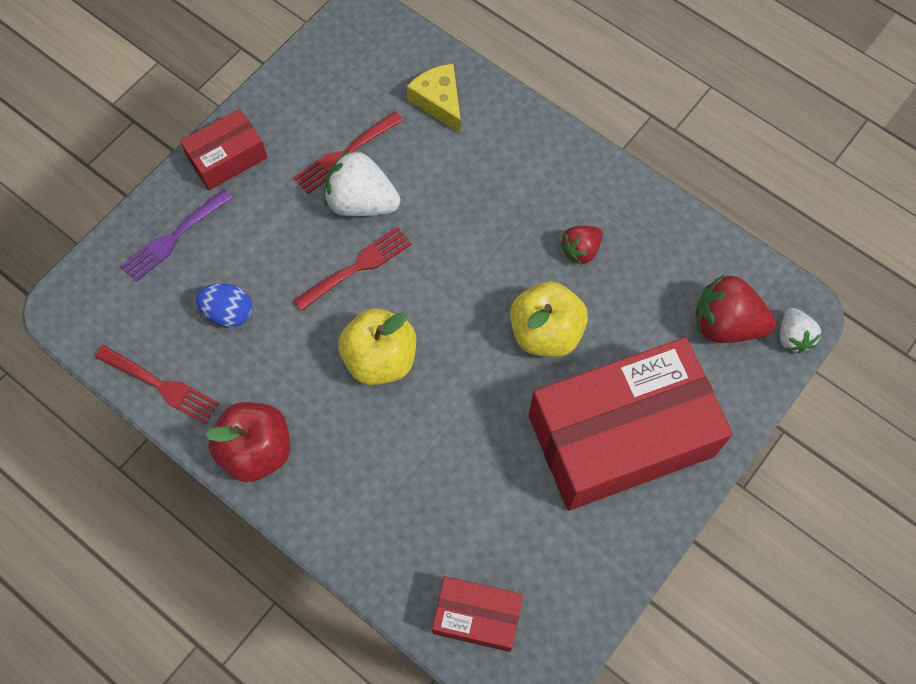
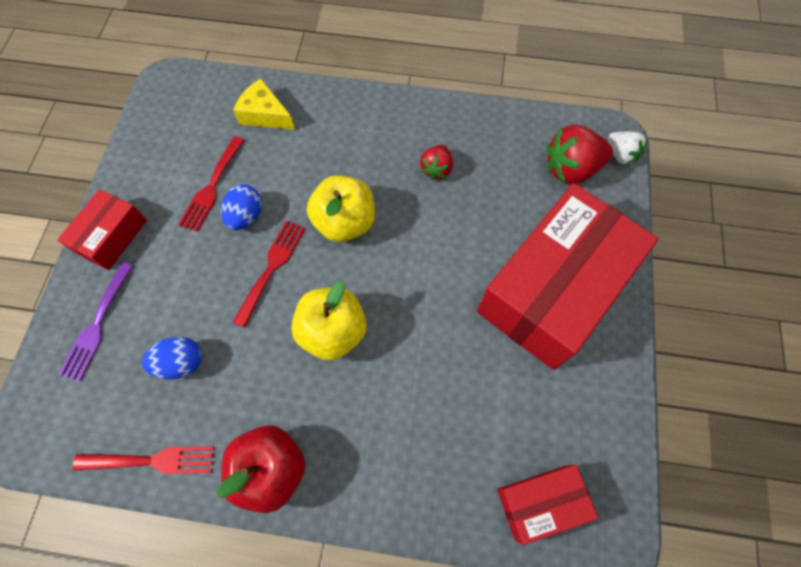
camera: 30 degrees left, 0 degrees up
(361, 202) = (246, 216): white strawberry -> blue egg
(545, 332) = (449, 242): yellow apple -> yellow apple (345, 222)

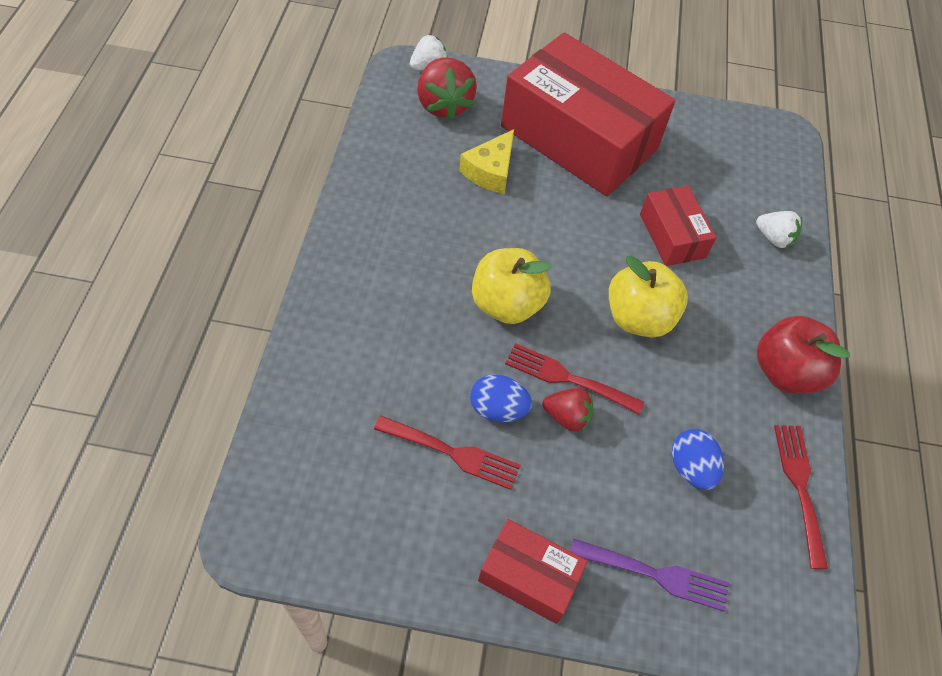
camera: 95 degrees left, 10 degrees down
(265, 114) = (337, 393): yellow cheese -> yellow cheese (490, 171)
(436, 169) = (437, 214): red strawberry -> red strawberry (567, 417)
(441, 488) = (774, 238): none -> white strawberry
(540, 502) = (770, 173): red box -> red box (672, 236)

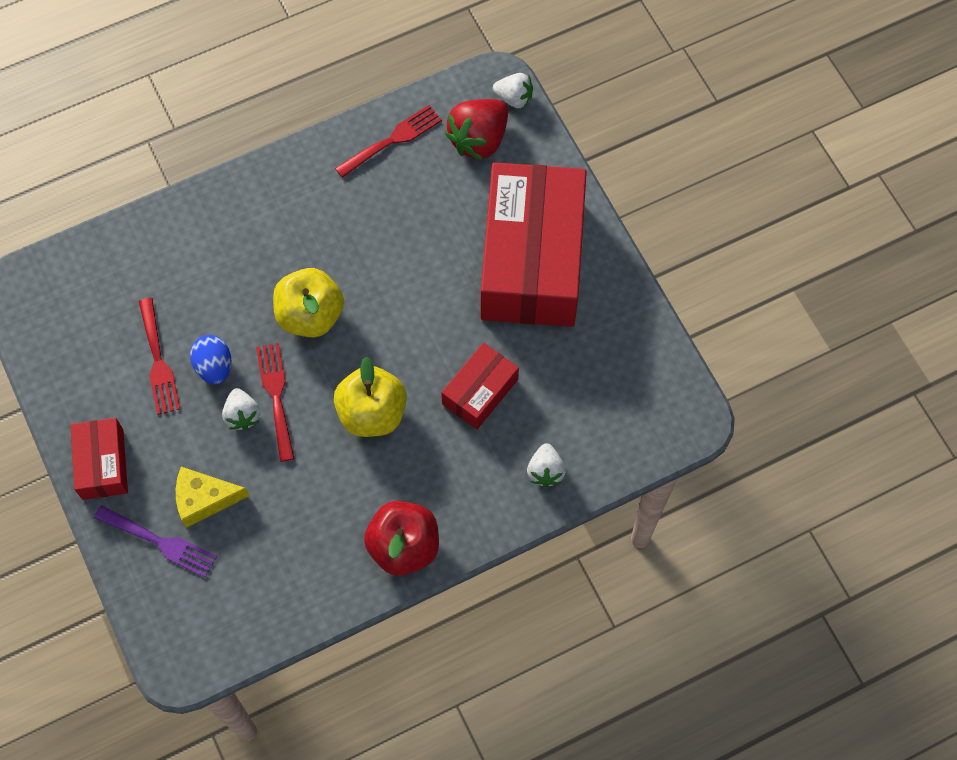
camera: 60 degrees right, 10 degrees up
(490, 171) = (435, 220): yellow cheese -> yellow cheese (204, 499)
(567, 417) = (242, 415): red strawberry -> white strawberry
(656, 574) = (160, 542): purple fork -> purple fork turned 45 degrees counterclockwise
(691, 468) = (262, 521): blue egg -> none
(799, 487) = (302, 605): red fork -> red fork (392, 140)

